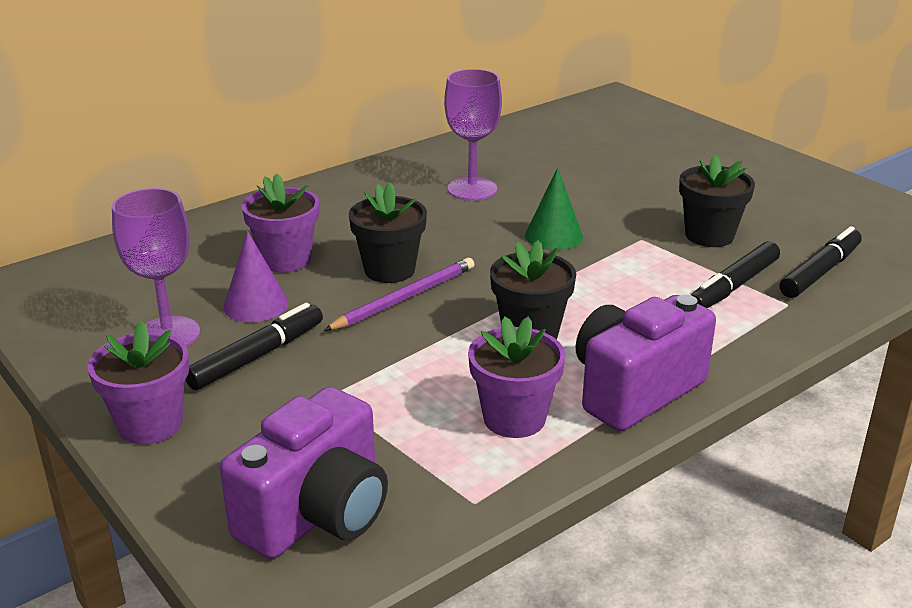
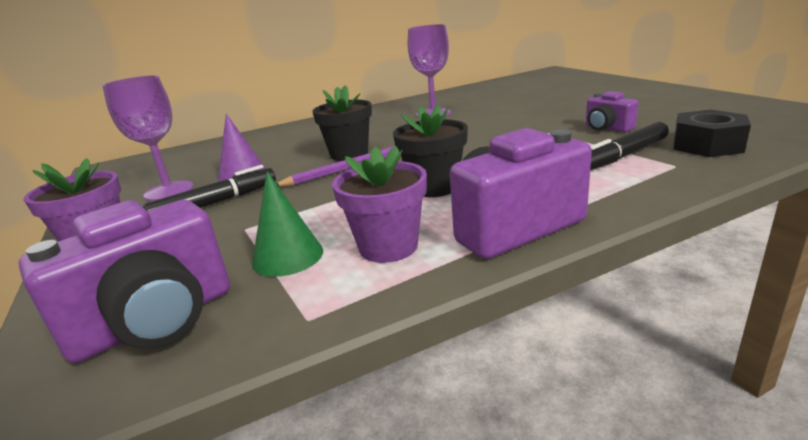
camera: 15 degrees right, 5 degrees down
(285, 260) = (283, 151): purple flower pot -> none
(553, 236) = (480, 133): green cone -> green cone (287, 256)
(709, 235) = (607, 128): black flower pot -> purple camera
(819, 272) = (707, 145): black marker -> black nut

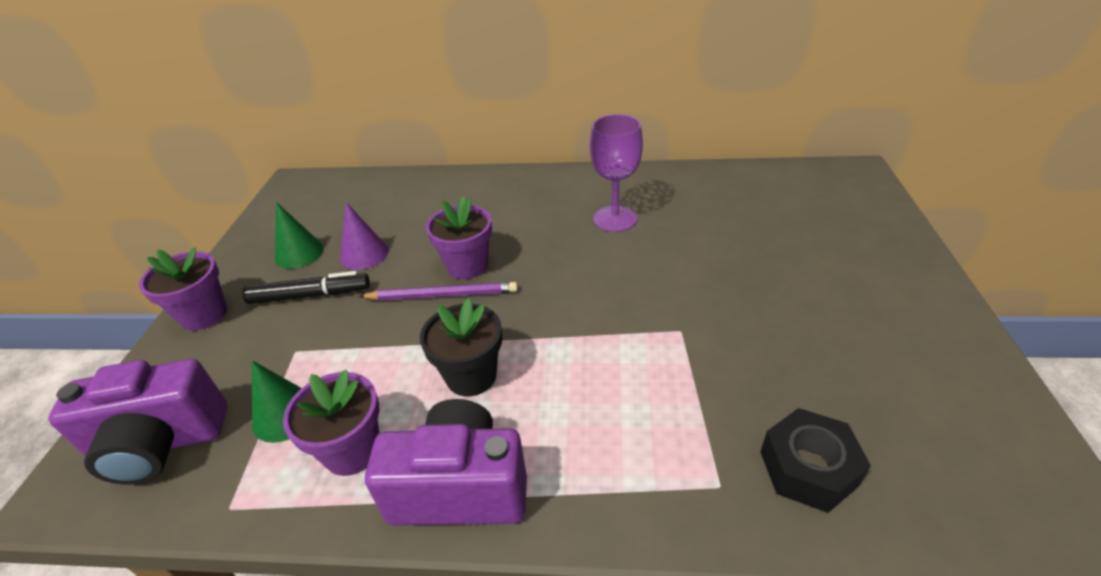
camera: 30 degrees right, 15 degrees up
(169, 191) = (299, 253): purple goblet -> green cone
(349, 154) = (467, 265): black flower pot -> purple flower pot
(607, 128) = (748, 359): purple camera -> none
(624, 155) = (694, 430): black marker -> none

